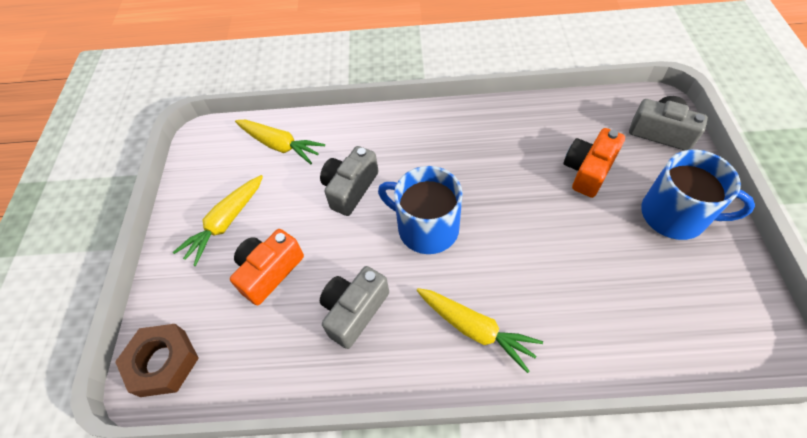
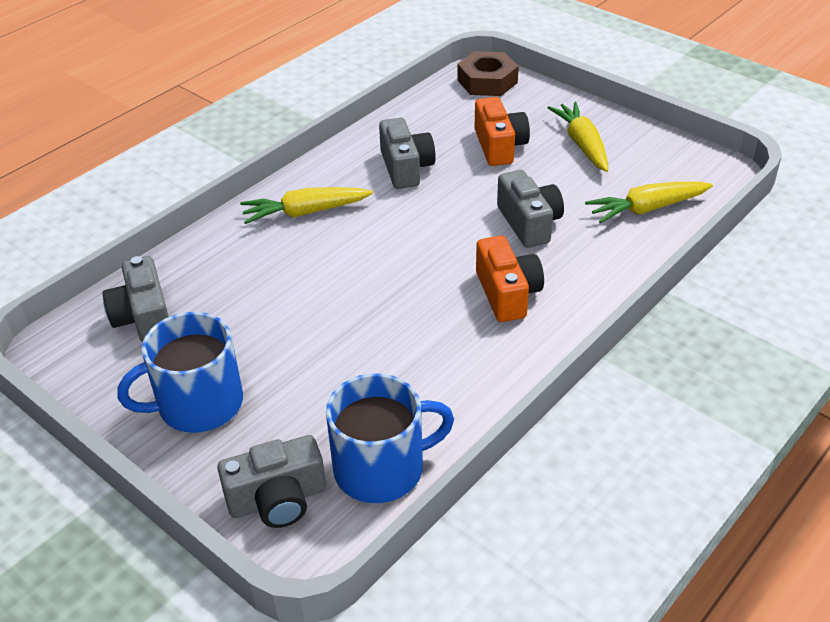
camera: 130 degrees right, 15 degrees down
(426, 227) = (423, 241): blue mug -> blue mug (381, 468)
(588, 171) = (326, 389): orange camera -> orange camera (507, 294)
(679, 319) = (144, 317): none -> grey camera

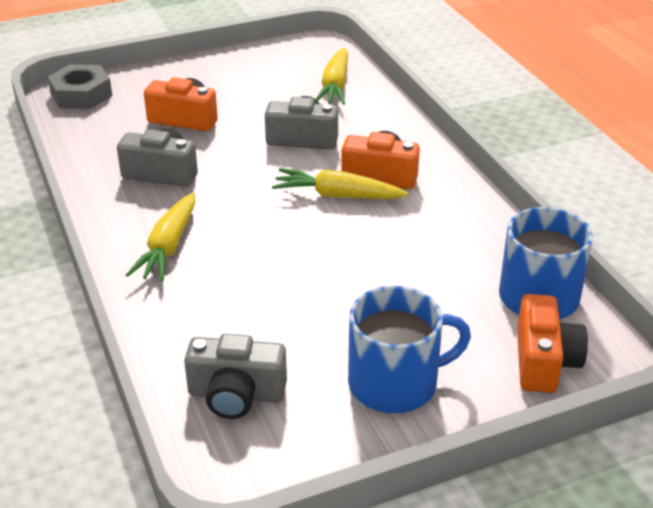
camera: 65 degrees left, 5 degrees down
(198, 404) = (395, 383): blue mug -> blue mug turned 105 degrees counterclockwise
(277, 499) = (544, 361): grey camera -> orange camera
(487, 81) = (81, 95): brown nut -> grey nut
(582, 144) = (226, 83): yellow carrot -> yellow carrot (337, 196)

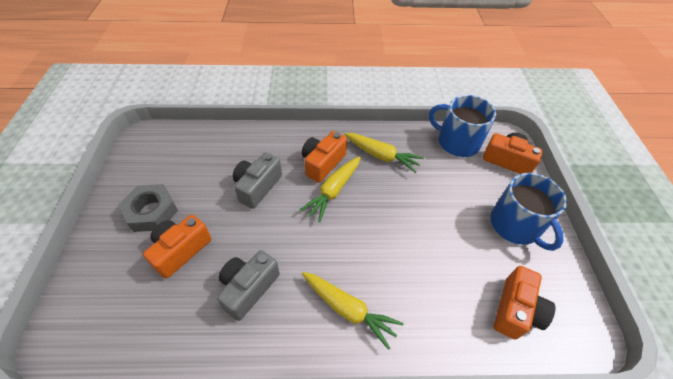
camera: 70 degrees left, 15 degrees up
(81, 95) = (75, 324): grey nut -> grey nut (152, 212)
(236, 394) = (516, 310): grey camera -> orange camera
(335, 86) = (204, 148): yellow carrot -> yellow carrot (381, 156)
(395, 383) = (515, 225): blue mug -> blue mug turned 150 degrees clockwise

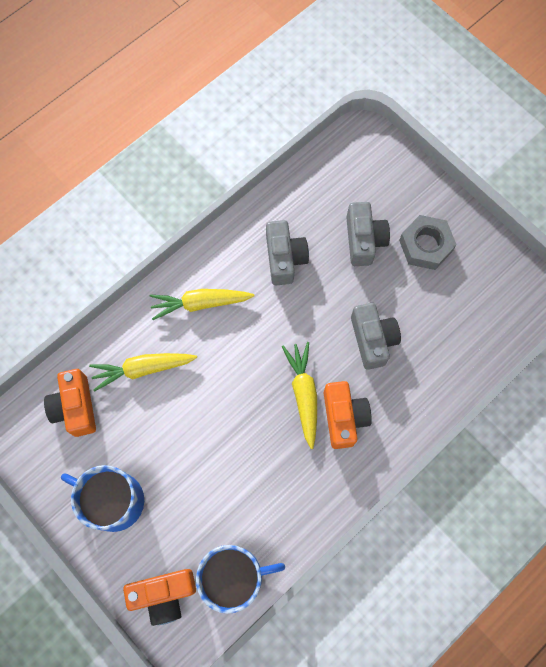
camera: 140 degrees right, 20 degrees up
(181, 250) = (363, 240): orange camera -> grey camera
(381, 156) = (297, 479): yellow carrot -> yellow carrot (143, 369)

